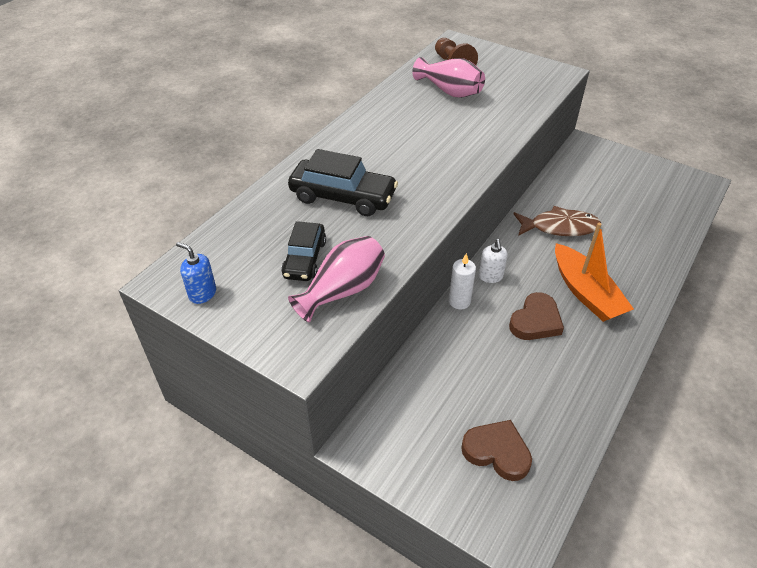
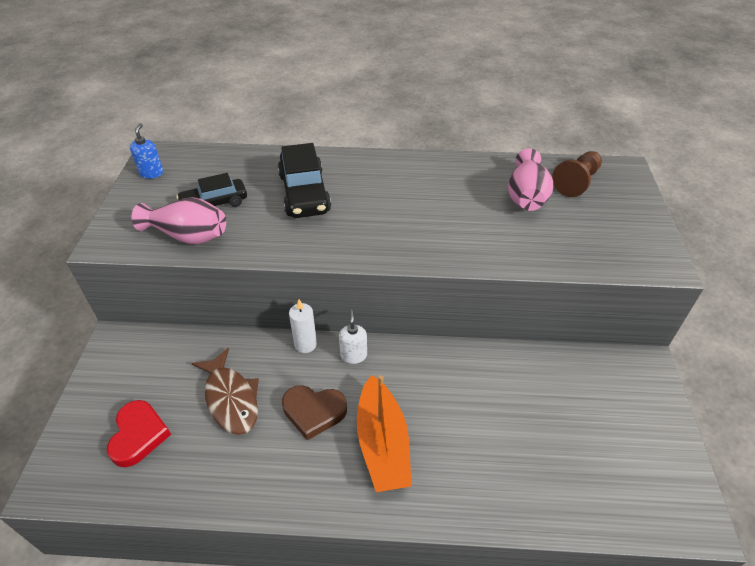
camera: 60 degrees right, 0 degrees up
(490, 276) = (353, 355): white soap dispenser -> white soap dispenser turned 120 degrees clockwise
(497, 452) = (138, 435): brown heart -> red heart
(560, 227) = (471, 388): brown fish -> brown fish (231, 398)
(586, 292) = (382, 444): orange boat -> orange boat turned 45 degrees counterclockwise

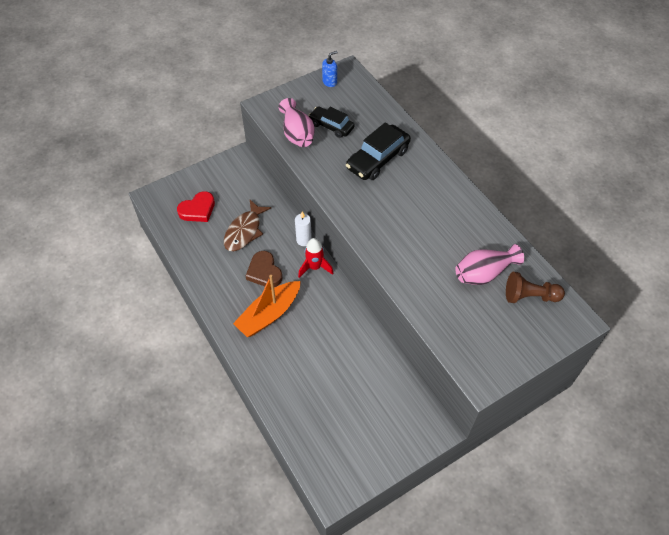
camera: 55 degrees right, 10 degrees up
(353, 355) = (315, 267): white soap dispenser -> red rocket

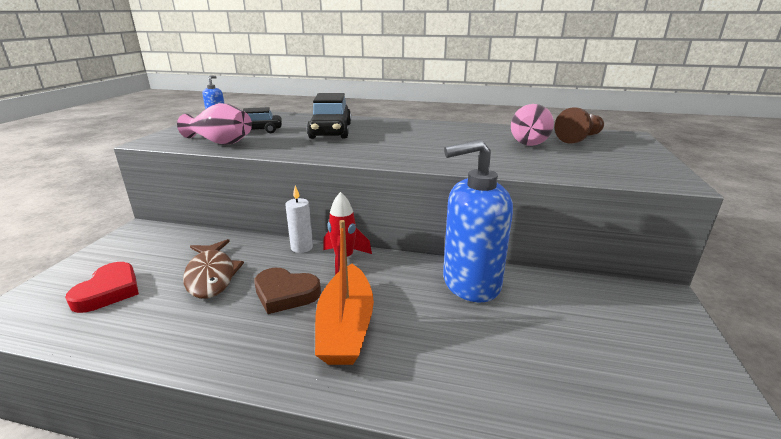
camera: 45 degrees left, 30 degrees down
(353, 337) = (470, 283): none -> blue soap dispenser

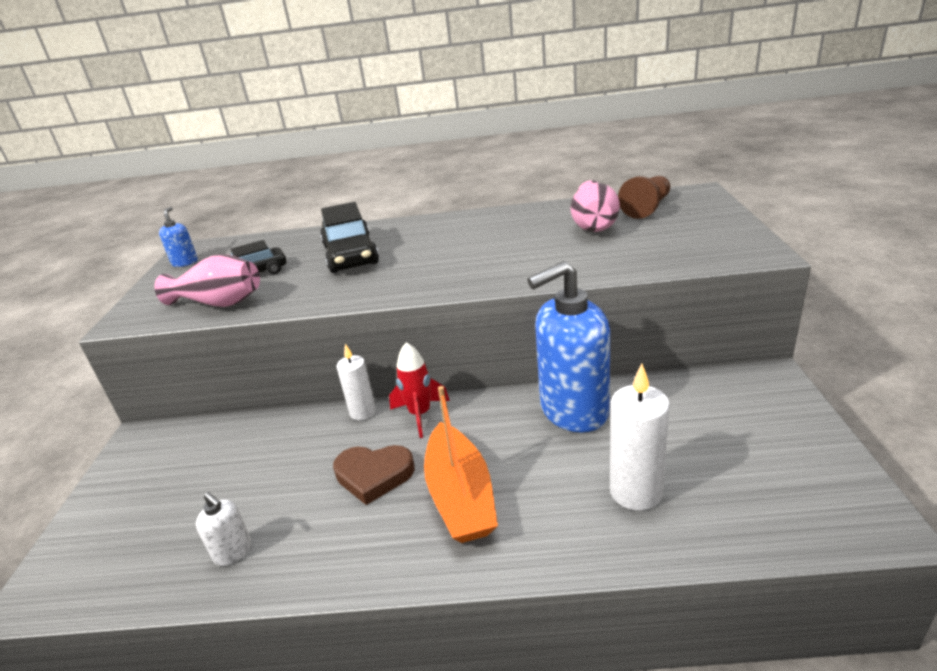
camera: 10 degrees left, 5 degrees up
(109, 291) = (156, 527): red heart -> none
(149, 322) = (233, 551): none -> white soap dispenser
(211, 275) = (272, 475): brown fish -> none
(502, 362) = (635, 492): none -> white candle

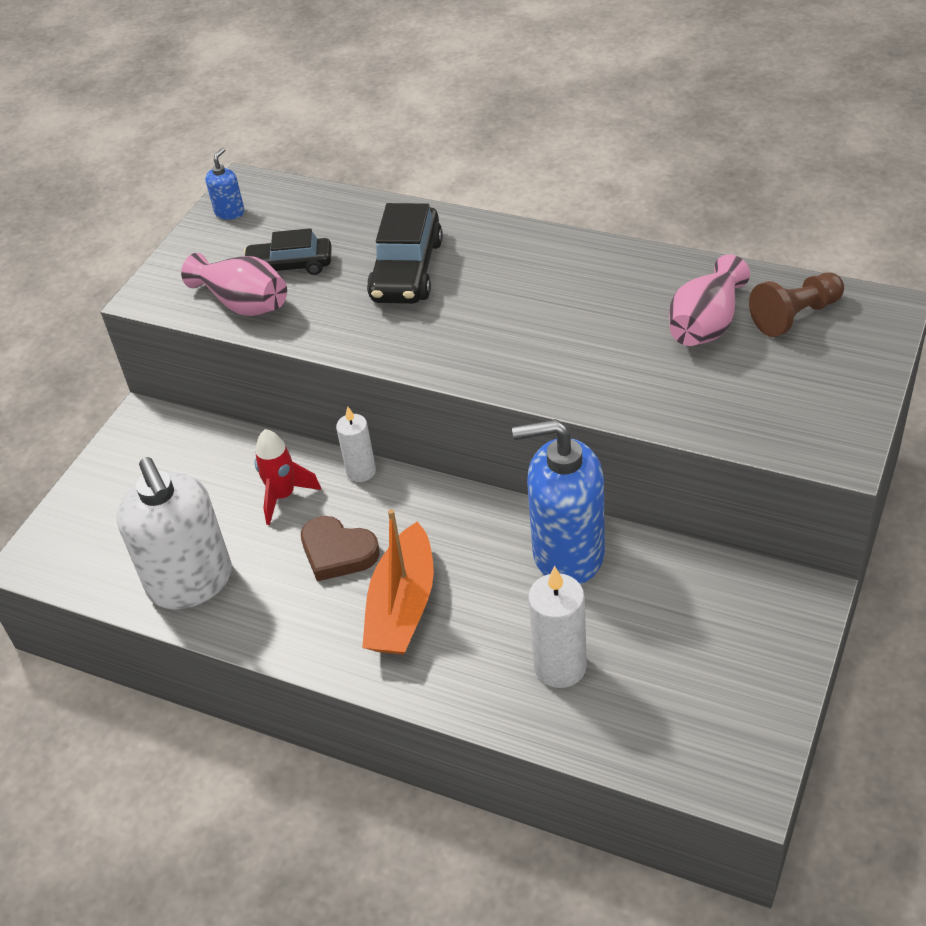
camera: 25 degrees right, 15 degrees up
(233, 551) = (191, 582): white soap dispenser -> white soap dispenser, size x2.37
(420, 415) = (415, 497): red rocket -> red rocket (283, 496)

